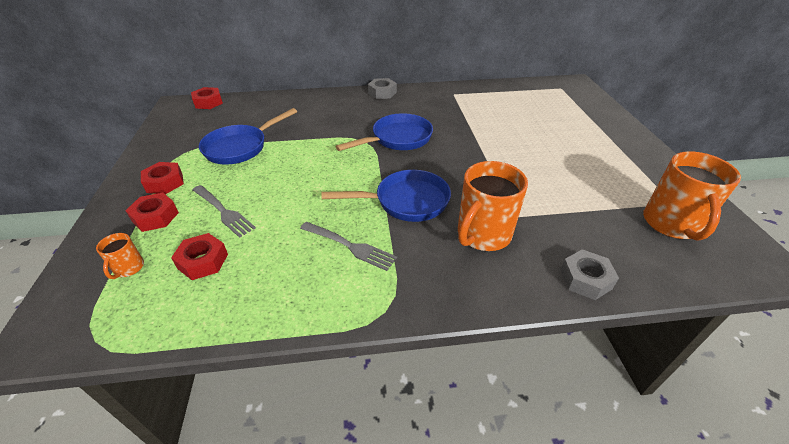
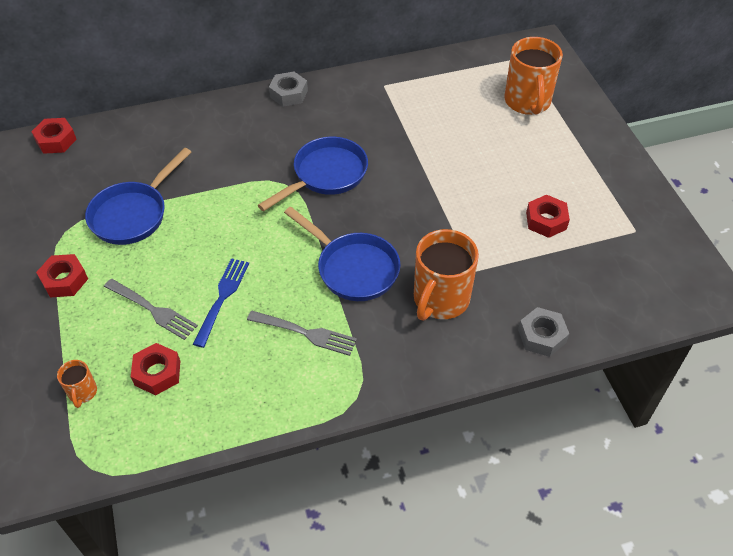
camera: 10 degrees left, 10 degrees up
(155, 217) = (78, 328): red nut -> red nut (546, 220)
(285, 210) = (222, 299): none -> blue fork
(406, 201) = (353, 268): blue pan -> blue pan turned 60 degrees clockwise
(671, 224) = (630, 259): orange mug -> orange mug (527, 102)

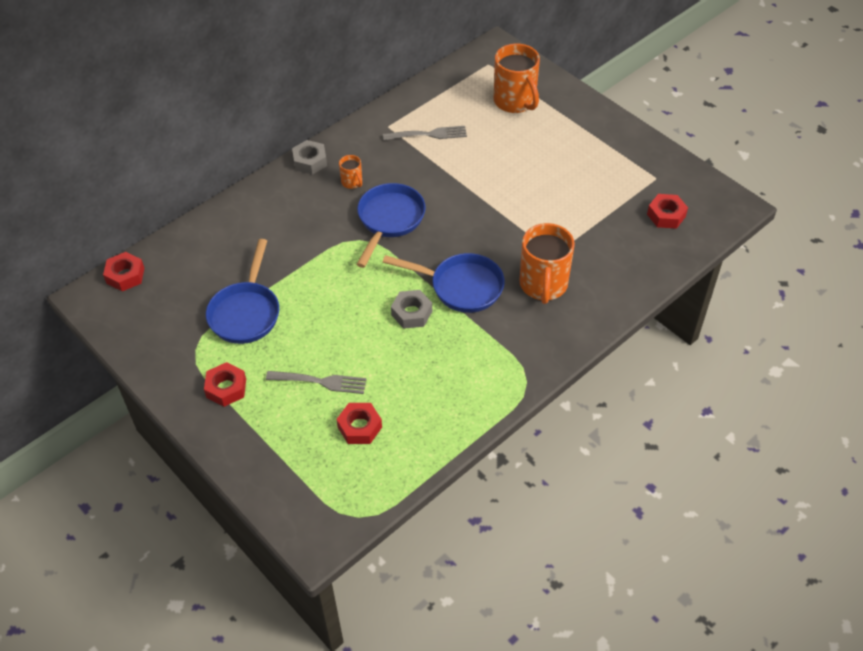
camera: 25 degrees left, 0 degrees up
(82, 392) = (309, 466): orange mug -> orange mug (352, 182)
(222, 299) = (372, 351): blue fork -> none
(305, 333) = (456, 350): grey fork -> grey fork (428, 134)
(541, 336) = (633, 283): grey nut -> grey nut (411, 313)
(546, 220) = (586, 194): red nut -> red nut (666, 215)

